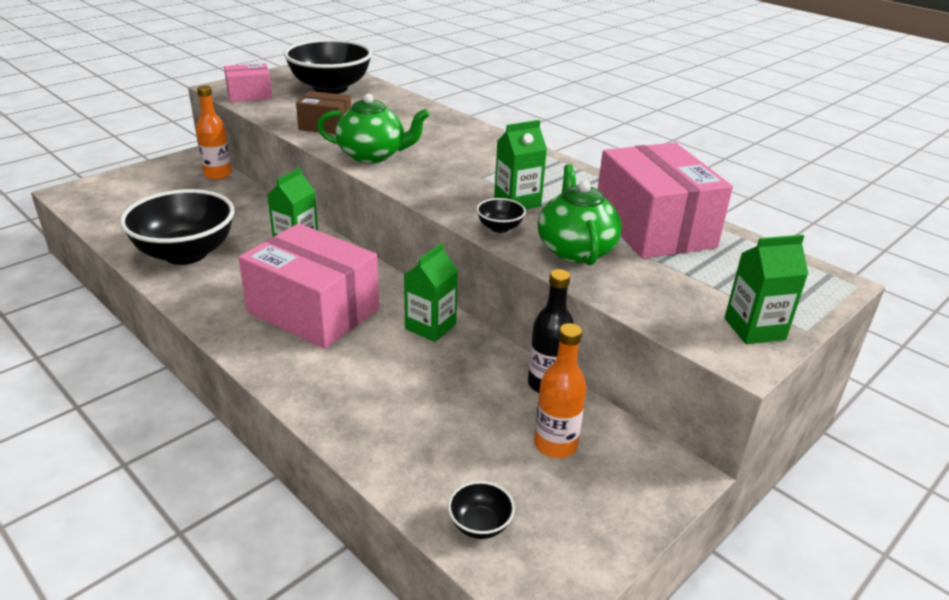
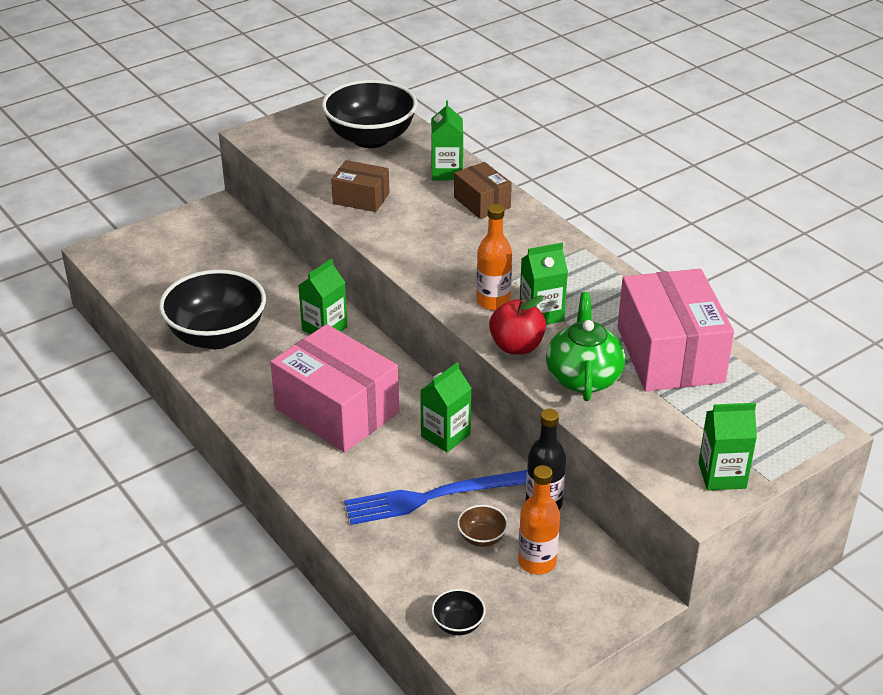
camera: 10 degrees right, 5 degrees up
(218, 174) = (246, 233): orange bottle -> orange bottle (493, 301)
(249, 95) = (283, 147): pink box -> none
(372, 155) = (405, 244): green teapot -> none
(403, 107) = (447, 172): none -> green carton
(426, 386) = (433, 497): none -> blue fork
(439, 126) = (482, 202): none -> brown box
(488, 423) = (482, 537): none -> brown bowl
(500, 228) = (516, 346): black bowl -> red apple

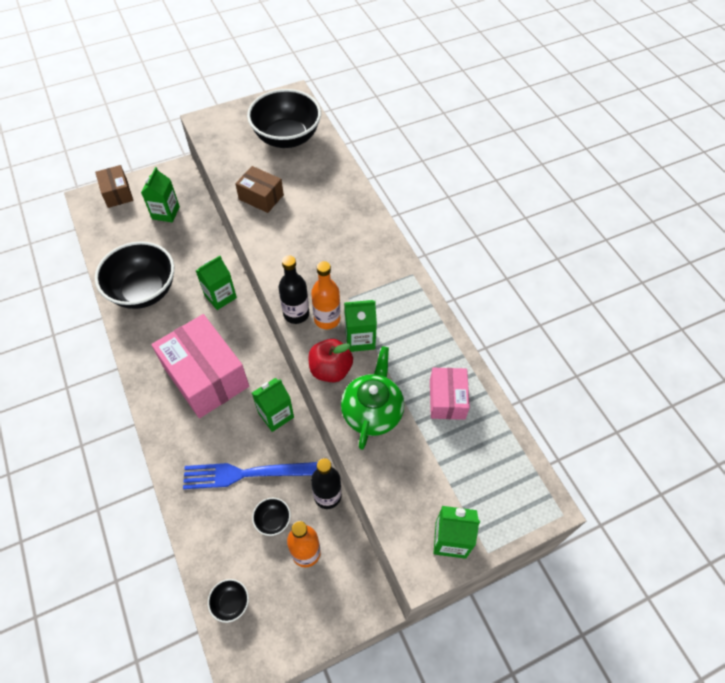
camera: 10 degrees right, 20 degrees up
(447, 172) = (332, 180): green carton -> green carton (166, 213)
(452, 301) = (296, 314): none -> black bottle
(482, 202) = (349, 215): brown box -> brown box (117, 193)
(482, 537) = (273, 520): brown bowl -> black bowl
(670, 354) = (447, 399): pink box -> pink box, size x0.53

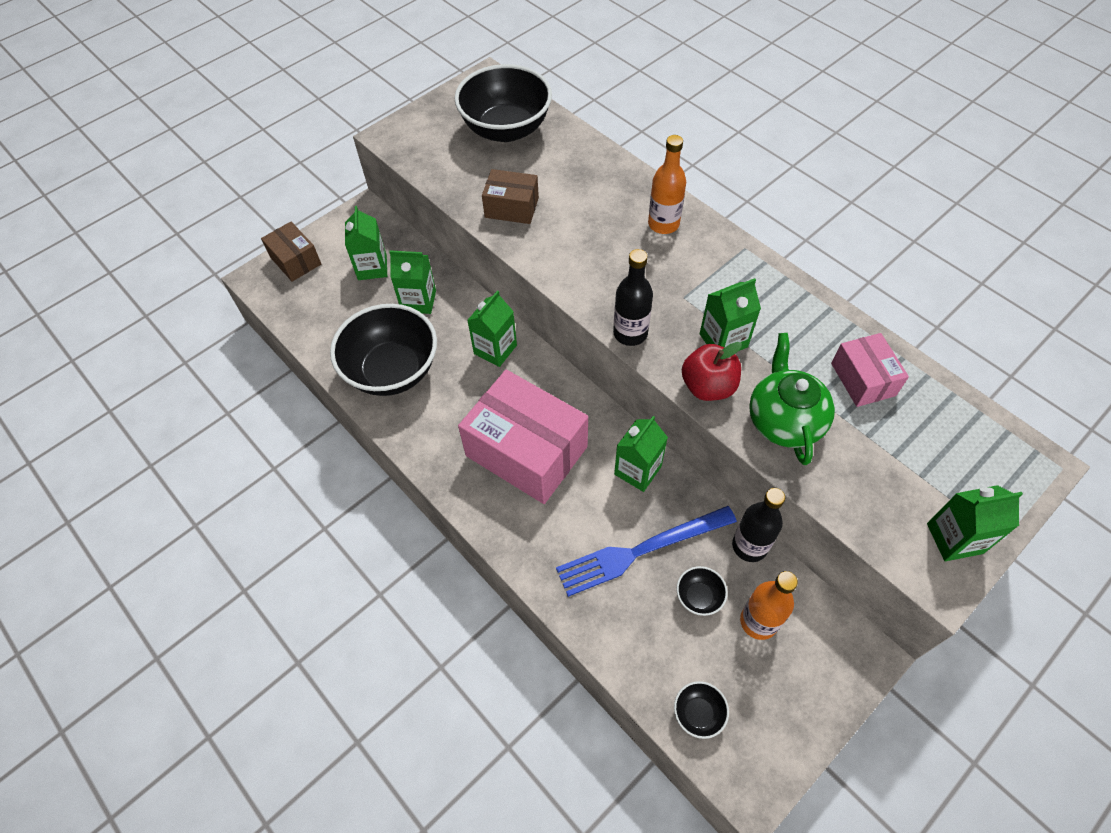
camera: 15 degrees left, 0 degrees up
(185, 246) = (418, 301): none -> green carton
(327, 319) = (671, 329): orange bottle -> orange bottle (663, 224)

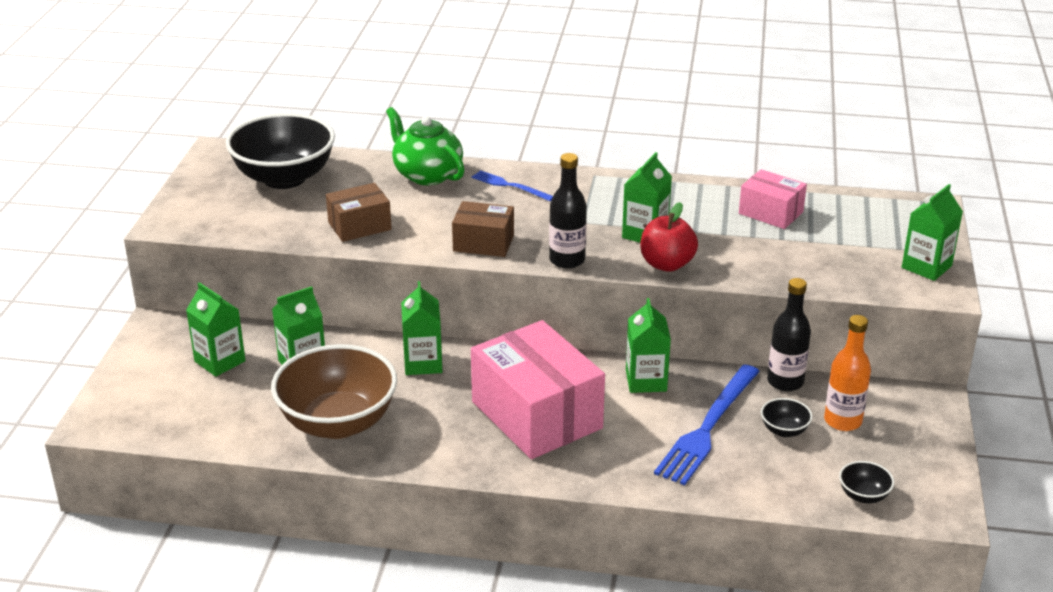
camera: 40 degrees left, 25 degrees down
(295, 260) = (122, 392): brown box -> brown box (483, 243)
(392, 371) = (338, 423): black bowl -> brown bowl
(526, 451) = (536, 415): pink box -> pink box turned 60 degrees clockwise
(663, 224) = (510, 186): orange bottle -> blue fork
(784, 420) = (744, 258): green teapot -> green teapot (427, 174)

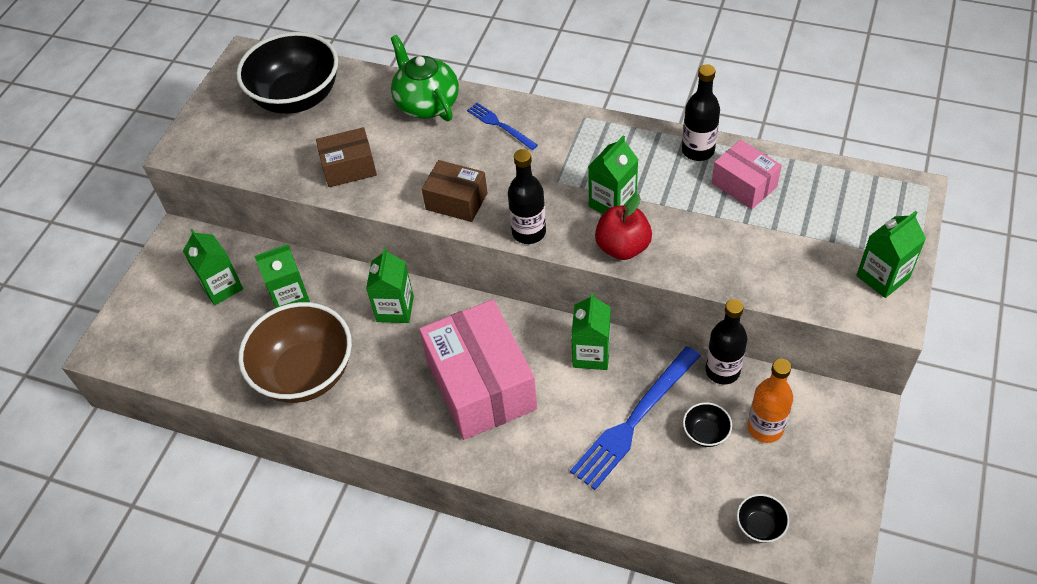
camera: 15 degrees right, 20 degrees up
(717, 192) = (698, 150): none -> black bottle

